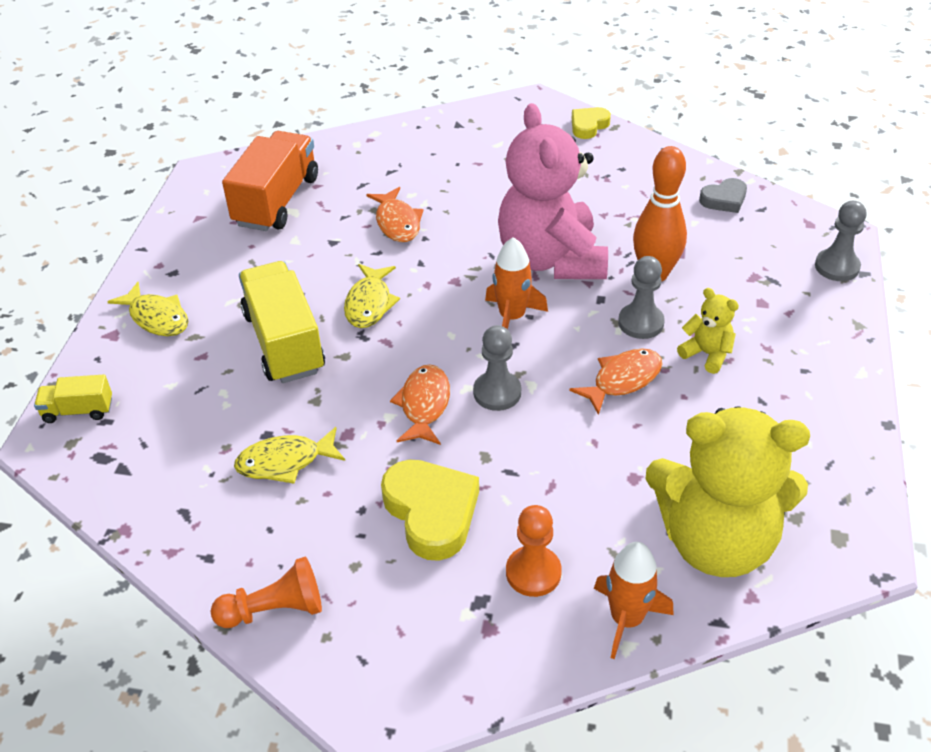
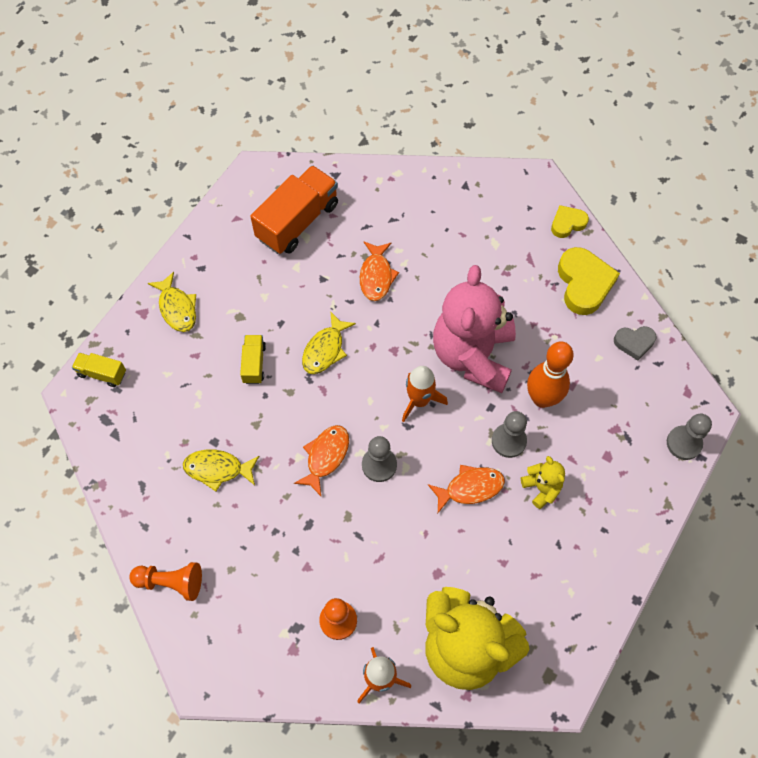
camera: 20 degrees right, 20 degrees up
(284, 342) = (254, 364): yellow truck -> yellow truck, size x0.50
(431, 512) = (294, 548): yellow heart -> yellow heart (584, 284)

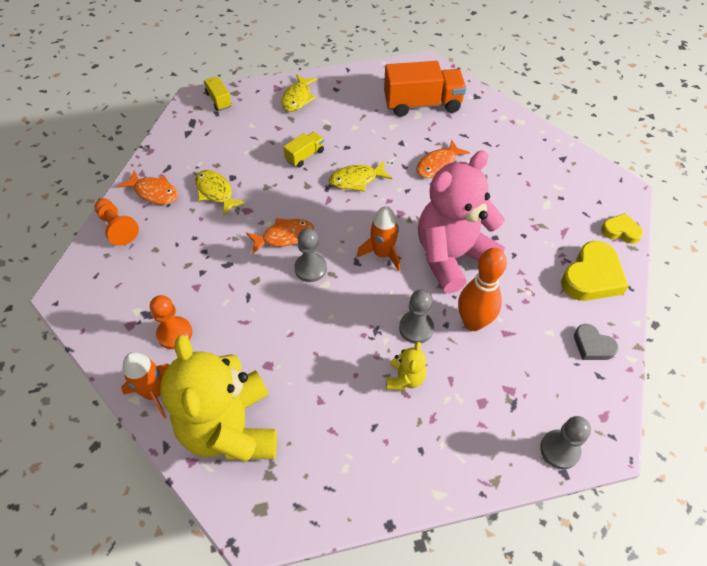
camera: 45 degrees right, 10 degrees down
(470, 488) = (353, 333): orange fish -> orange fish (154, 192)

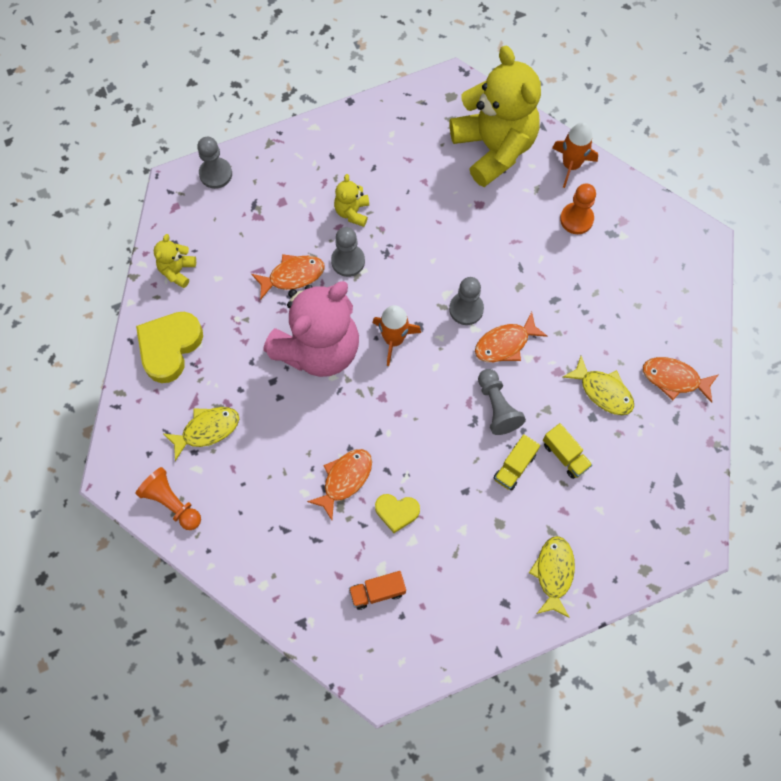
camera: 170 degrees right, 15 degrees up
(117, 227) = (691, 325): orange pawn -> orange pawn (172, 502)
(219, 100) = (661, 550): yellow truck -> yellow truck (565, 455)
(306, 194) = (497, 407): none -> grey pawn
(356, 180) = (442, 438): yellow fish -> yellow fish (207, 430)
(422, 104) = (377, 592): orange truck -> orange truck, size x0.50
(473, 322) = (292, 276): orange bowling pin -> orange fish
(592, 345) = (177, 270): grey heart -> yellow teddy bear
(620, 231) = (129, 413): yellow heart -> yellow heart (396, 512)

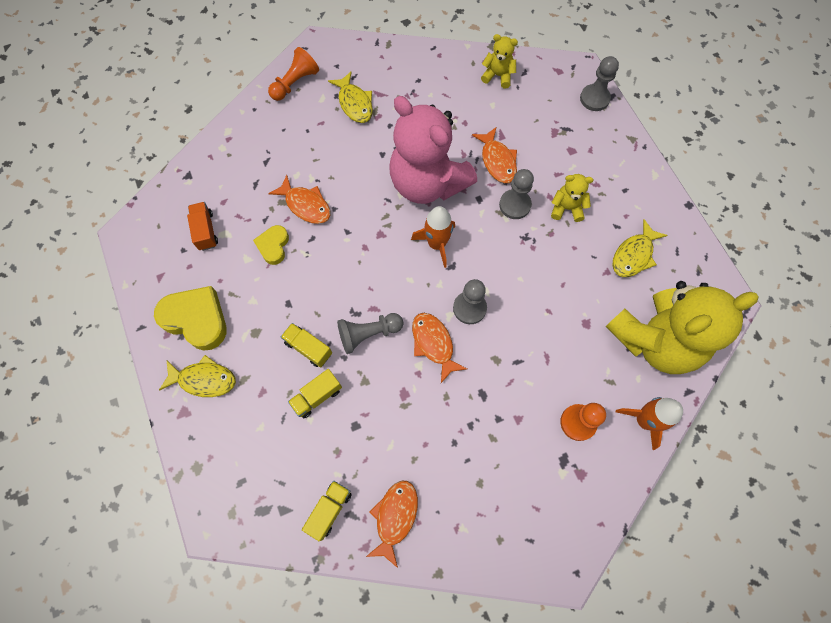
camera: 90 degrees right, 0 degrees up
(169, 347) = (427, 74): yellow heart -> yellow heart (196, 319)
(603, 391) = (382, 438): yellow fish -> yellow fish (634, 255)
(673, 438) = (329, 510): none -> yellow truck

